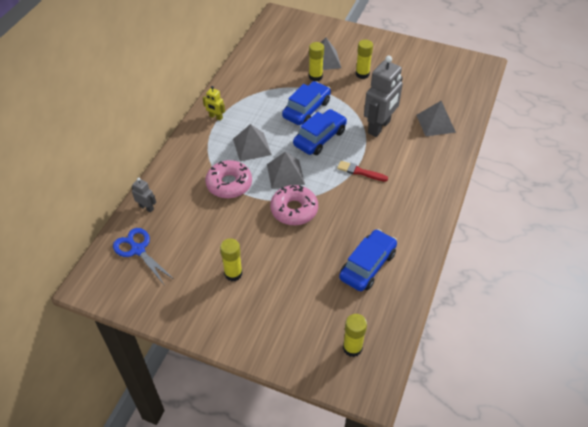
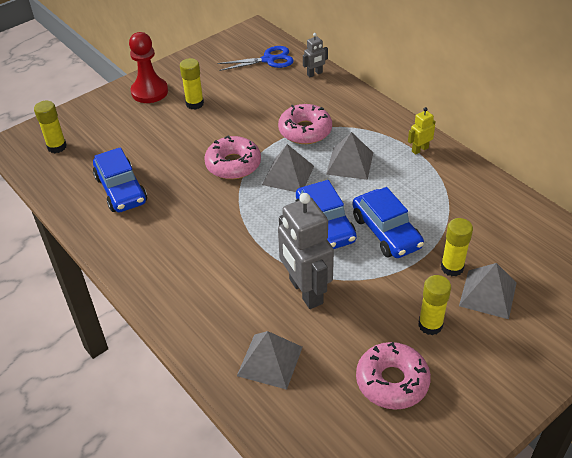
camera: 120 degrees right, 5 degrees down
(234, 320) = (149, 92): none -> red pawn
(360, 172) = (244, 237): red brush -> none
(407, 77) = (392, 381): none -> pink donut

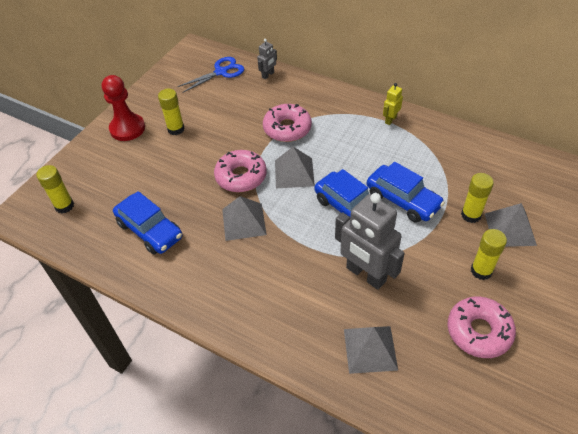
camera: 20 degrees left, 5 degrees up
(350, 163) = (340, 147): grey pyramid -> grey pyramid (244, 221)

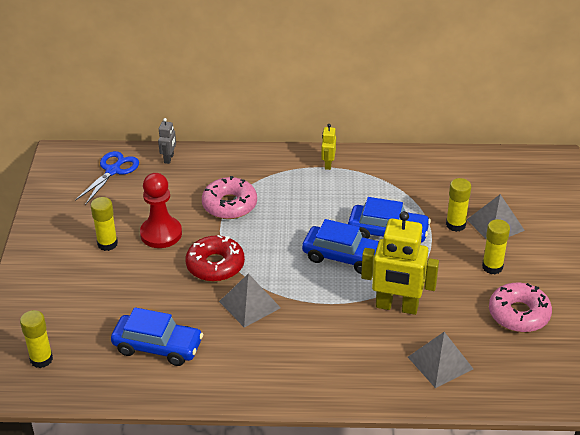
camera: 30 degrees left, 10 degrees down
(127, 128) = (50, 261): red pawn -> red pawn (161, 234)
(241, 176) = (215, 265): pink donut -> red donut
(294, 173) = (267, 244): grey pyramid -> none
(365, 275) = (396, 307): grey robot -> yellow robot

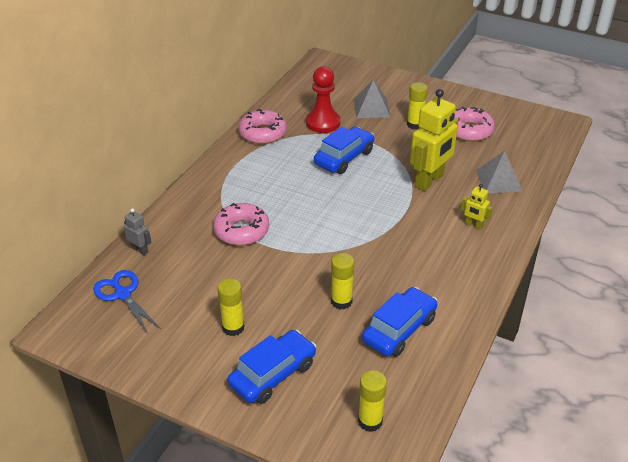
camera: 65 degrees left, 0 degrees up
(161, 234) = (247, 286): red pawn -> red pawn (323, 123)
(215, 265) = (316, 263): red donut -> none
(249, 304) = (379, 257): grey pyramid -> none
(328, 164) = (235, 160): yellow robot -> yellow robot (473, 225)
(343, 257) = (356, 188): blue car -> blue car (273, 374)
(384, 165) = (263, 133): none -> pink donut
(455, 225) = (358, 124): yellow glue stick -> yellow glue stick (341, 301)

